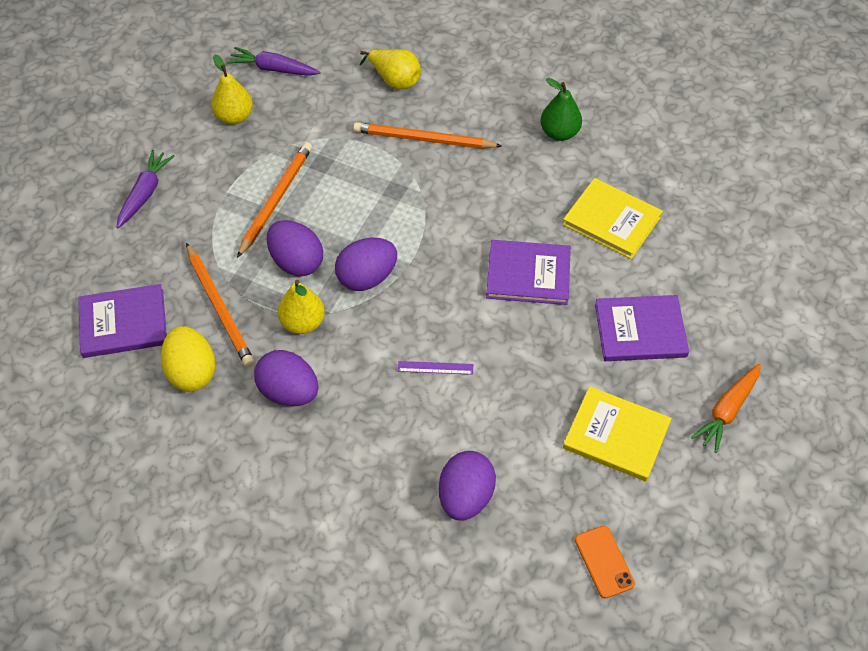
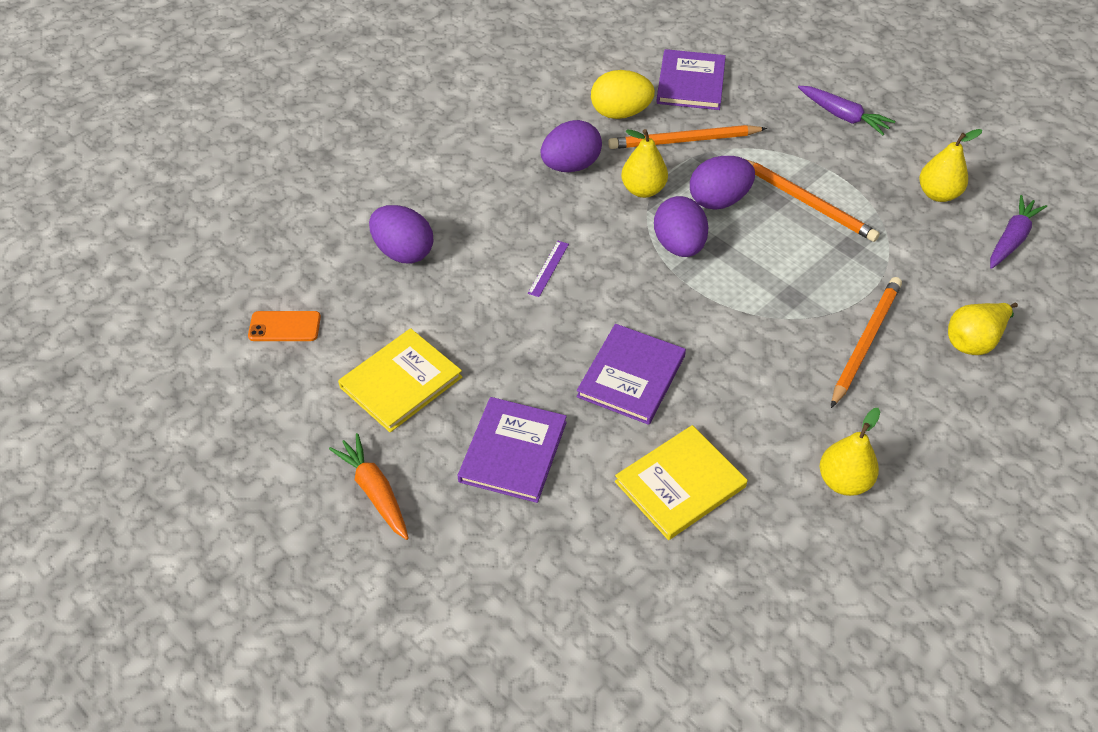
camera: 110 degrees right, 5 degrees down
(559, 133) = (843, 481): green pear -> yellow pear

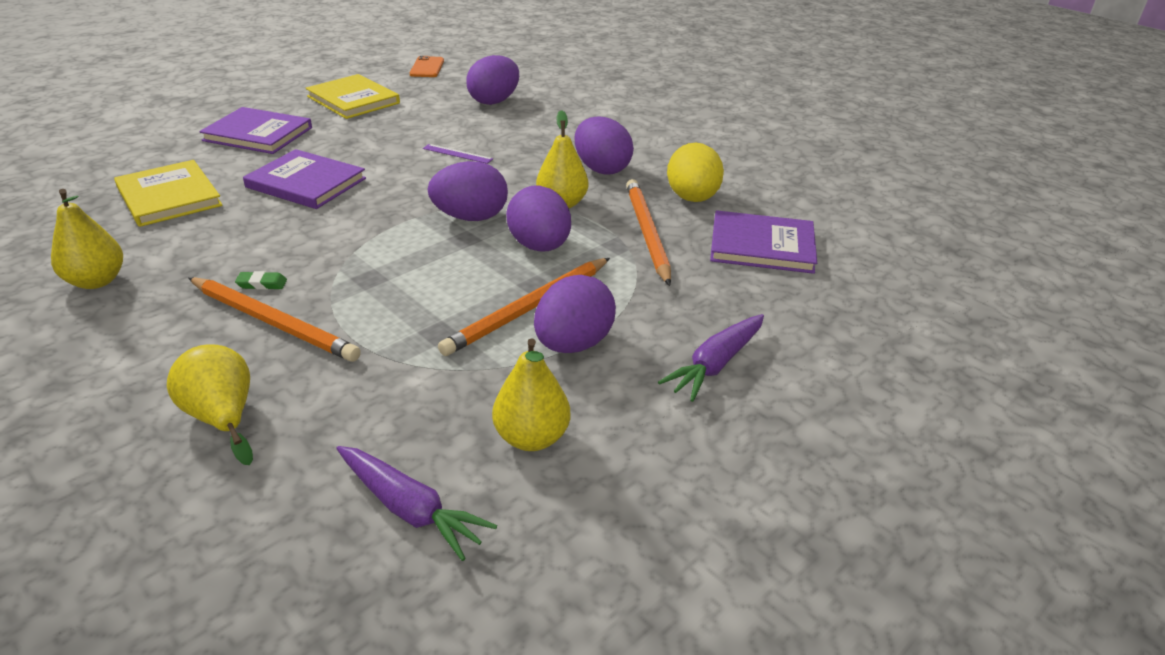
camera: 90 degrees right, 15 degrees down
(375, 491) = (257, 92): orange carrot -> none
(816, 363) = (262, 284): none -> green eraser
(842, 179) = (573, 344): none -> purple egg

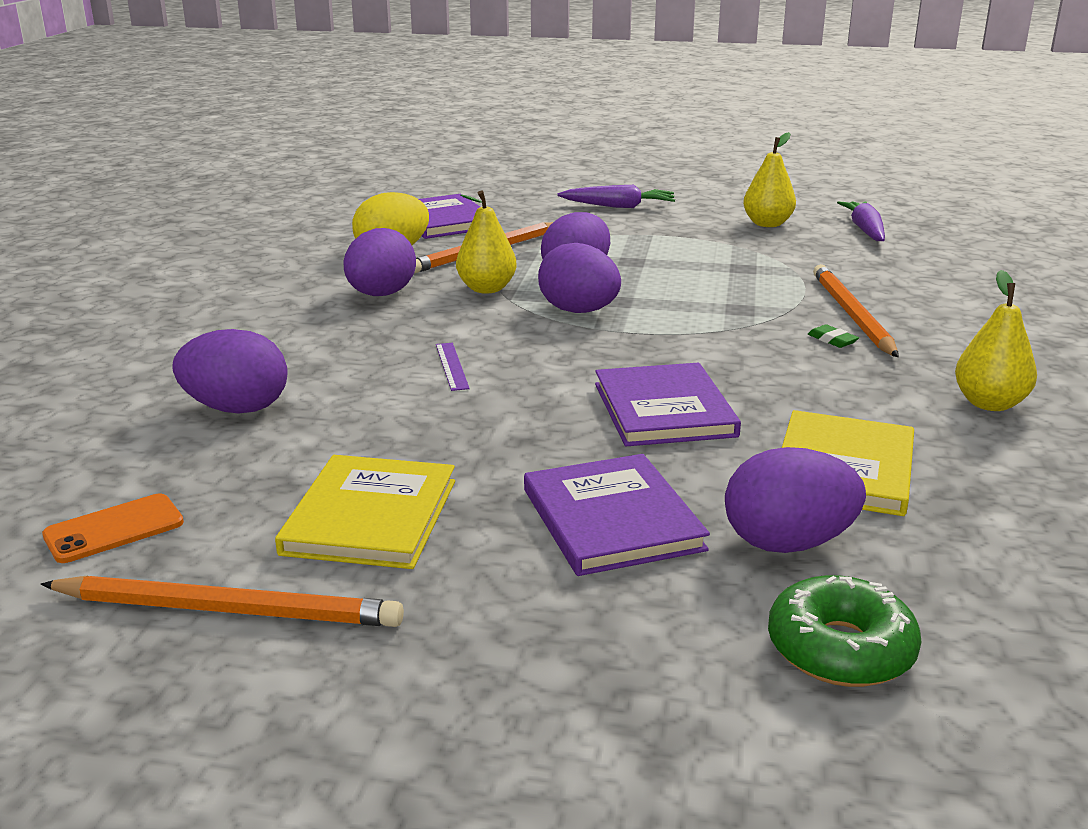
camera: 125 degrees left, 10 degrees down
(116, 136) = (840, 649): none -> green donut
(223, 417) = (936, 287): yellow pear -> none
(529, 309) = (663, 255): orange pencil -> orange pencil (228, 609)
(573, 344) = (673, 236): purple egg -> purple egg (787, 543)

